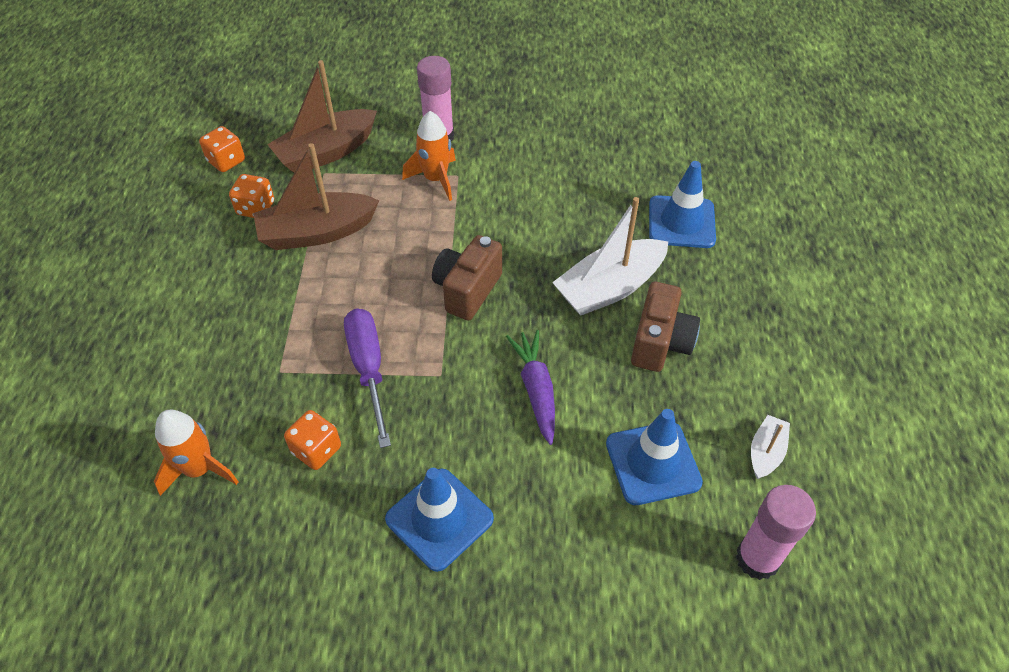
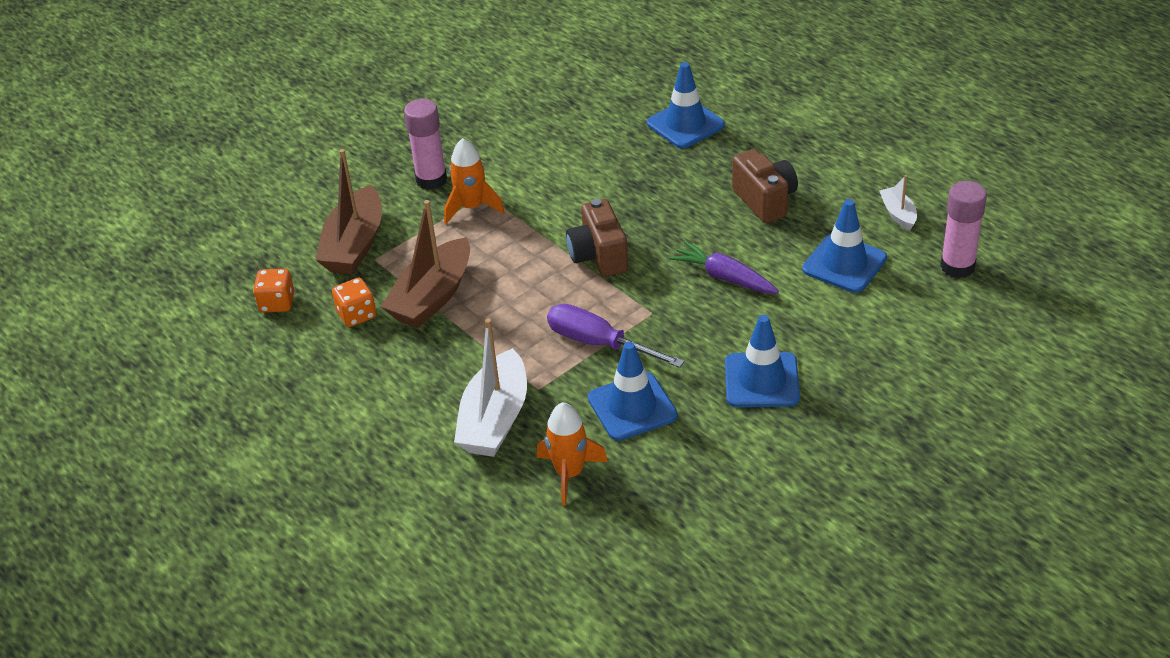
camera: 40 degrees left, 10 degrees down
(316, 450) = (632, 407): orange dice -> blue traffic cone
(609, 288) = (691, 192): white boat -> white boat (495, 419)

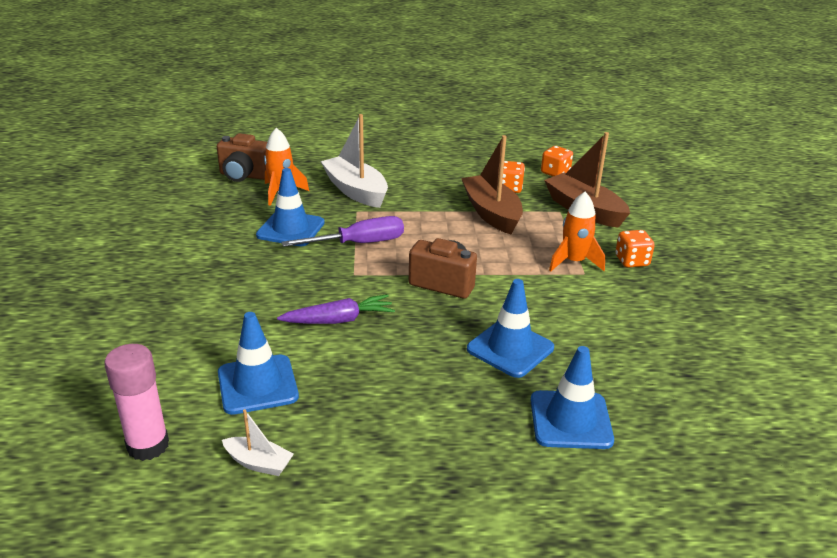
camera: 125 degrees right, 10 degrees down
(431, 180) = (631, 261): pink glue stick -> orange dice
(761, 380) = (227, 279): blue traffic cone -> blue traffic cone (510, 348)
(765, 201) = (393, 395): brown camera -> brown camera (244, 176)

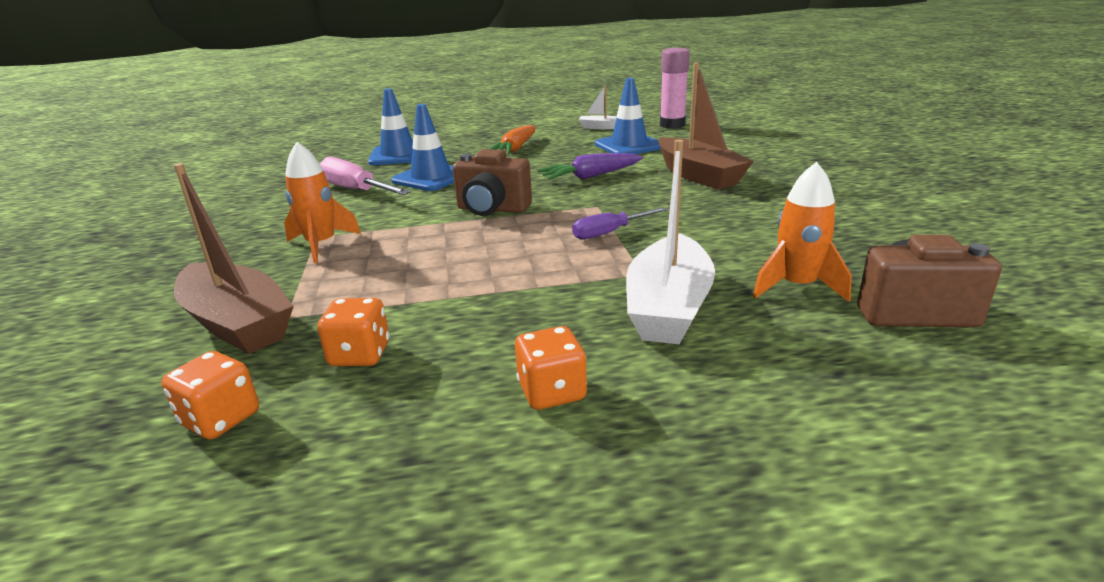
camera: 175 degrees right, 5 degrees down
(290, 229) = (716, 237): blue traffic cone -> none
(356, 191) = (668, 307): white boat -> white boat turned 60 degrees clockwise
(359, 243) = (609, 233): purple screwdriver -> purple screwdriver, size x0.64
(407, 406) = (515, 149): none -> orange carrot
(491, 213) = (414, 296): brown boat -> brown boat (698, 175)
(586, 337) = (355, 190): none -> pink screwdriver
(631, 261) = (239, 255): orange dice -> orange dice (552, 392)

